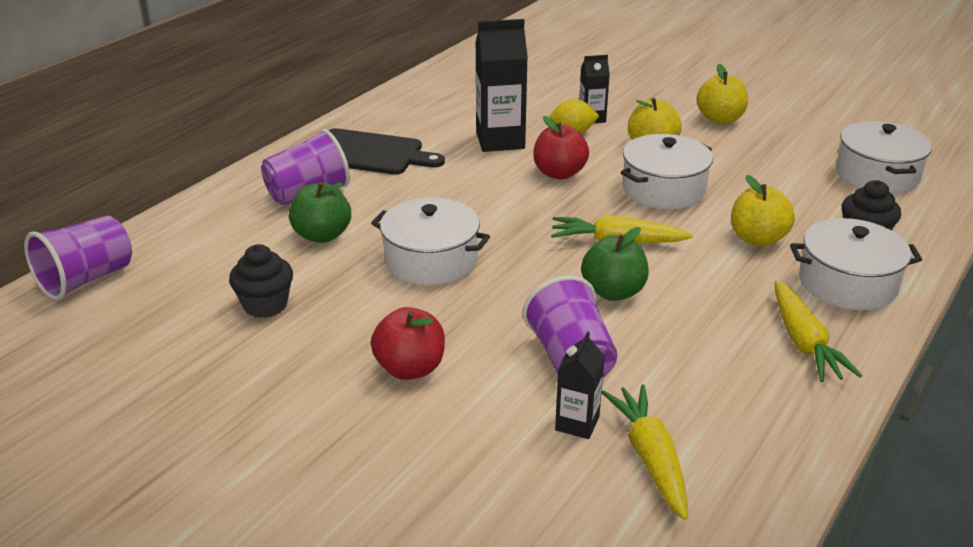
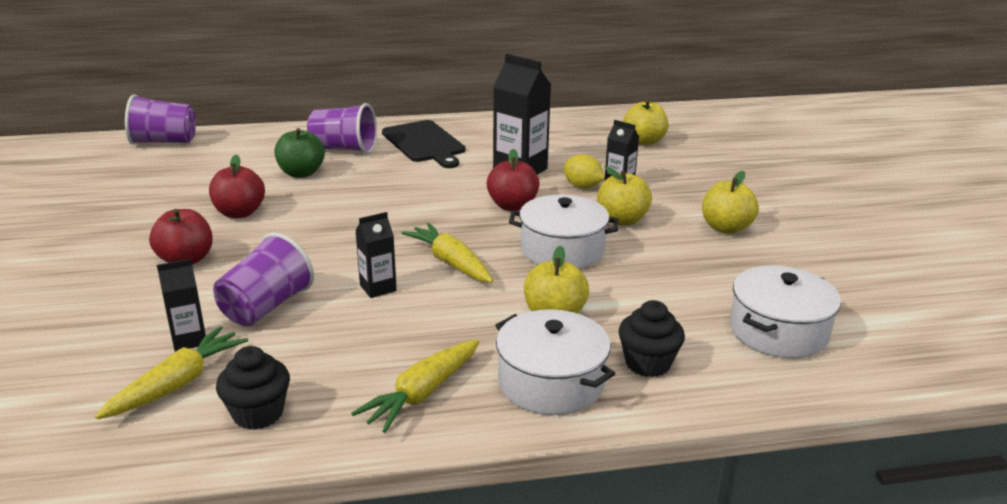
camera: 45 degrees right, 5 degrees down
(265, 305) = (200, 192): black cupcake -> black cupcake (258, 413)
(354, 301) = (239, 213): none -> red apple
(431, 260) = (322, 214): white pot -> none
(535, 74) = (644, 141): none -> yellow apple
(613, 292) = (378, 288): green apple -> black carton

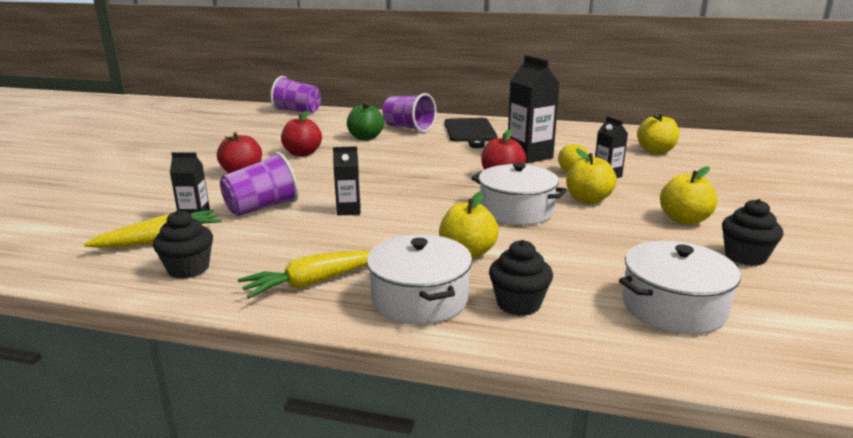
camera: 25 degrees right, 5 degrees down
(451, 263) = (418, 204): yellow carrot -> none
(801, 261) = (745, 256): none -> black cupcake

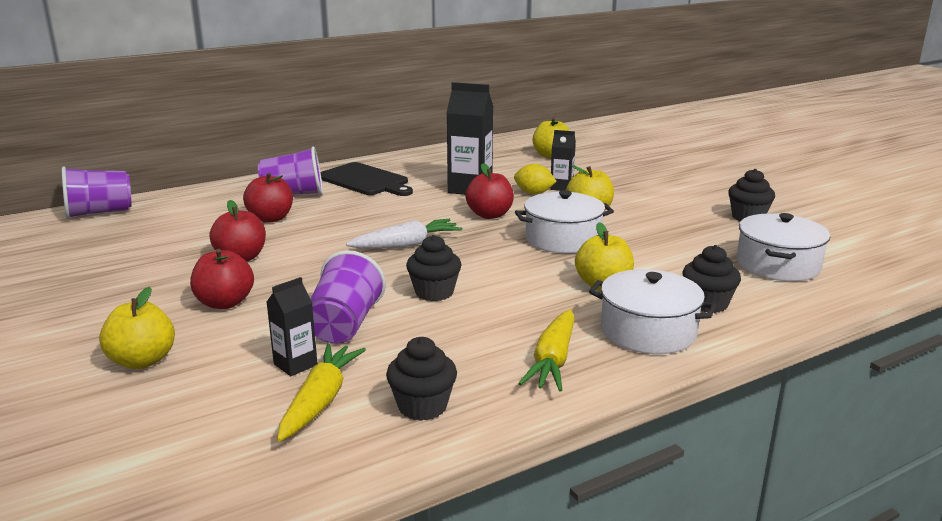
camera: 45 degrees left, 0 degrees up
(348, 210) = (434, 292): black carton -> black cupcake
(365, 137) = (271, 218): green apple -> red apple
(402, 177) = (406, 245): none -> white carrot
(684, 220) = (673, 205): yellow apple -> yellow apple (142, 361)

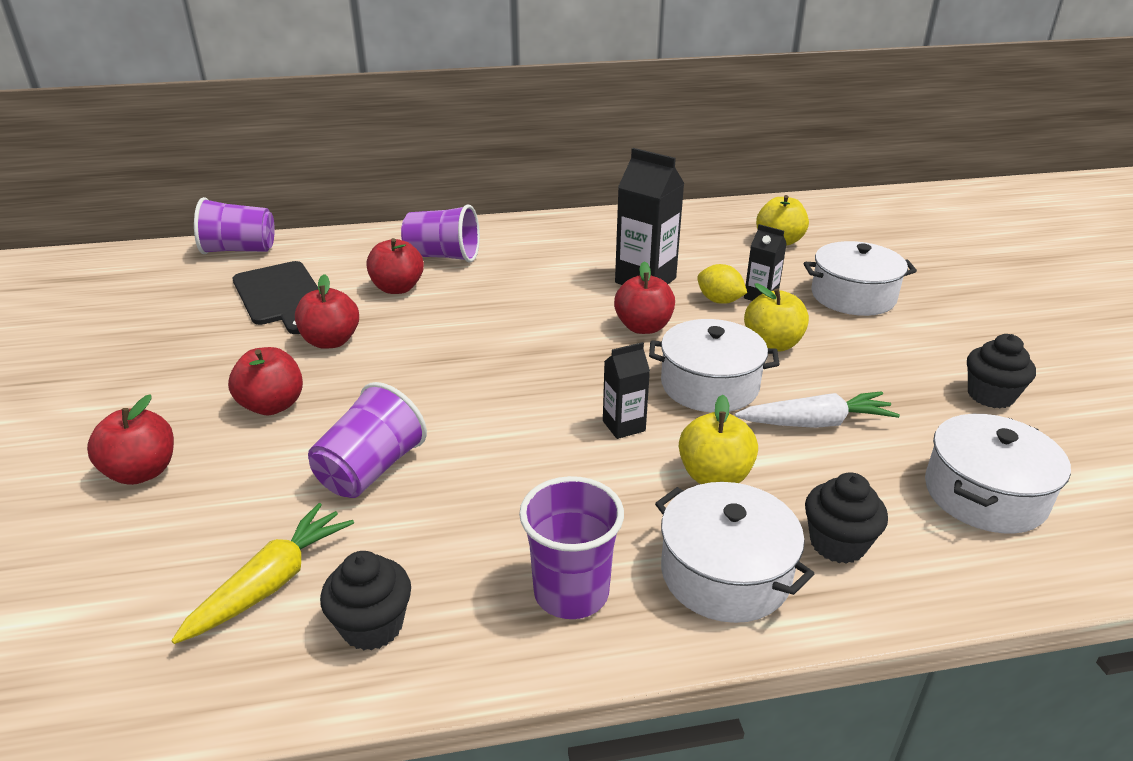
camera: 20 degrees right, 10 degrees up
(142, 361) = (142, 472): yellow apple -> red apple
(295, 364) = (282, 518): black carton -> black carton (624, 426)
(365, 180) = (533, 248): black cutting board -> black cutting board (280, 295)
(406, 245) = (516, 357): white carrot -> white carrot (815, 423)
(434, 292) = (501, 441): black cupcake -> none
(553, 361) = (571, 592): yellow carrot -> purple cup
(624, 179) = (853, 296): none -> white pot

